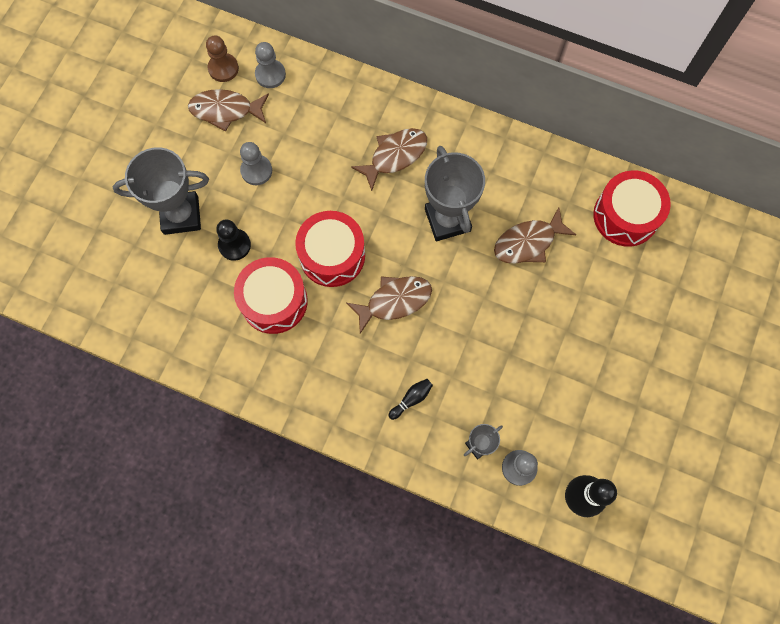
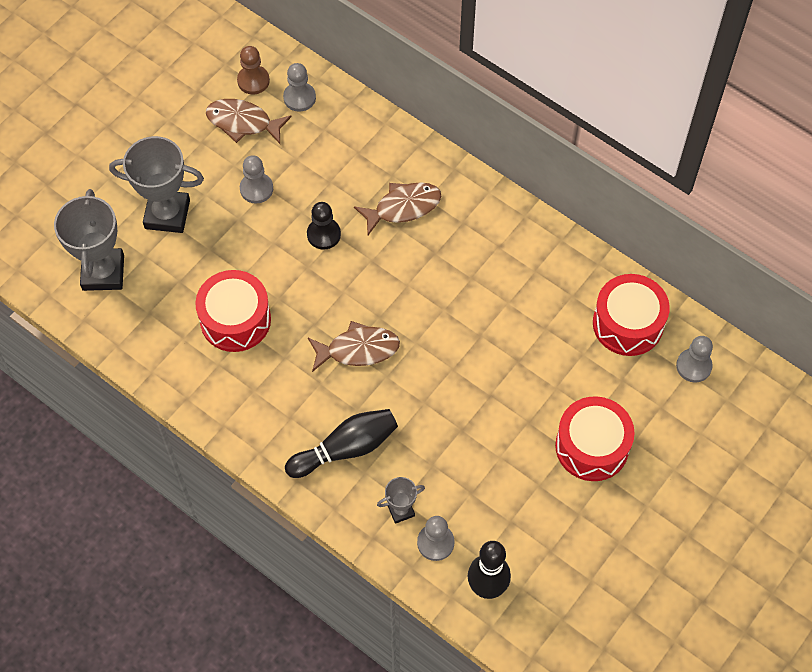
camera: 15 degrees right, 10 degrees down
(234, 245) = (212, 256): black pawn -> black pawn (323, 234)
(332, 255) = (308, 289): red drum -> red drum (592, 446)
(411, 399) = (346, 448): black bowling pin -> black bowling pin, size x2.09
(447, 220) = (438, 283): grey trophy -> grey trophy (103, 272)
(528, 242) = (515, 325): brown fish -> none
(694, 241) = (693, 366): none -> grey pawn

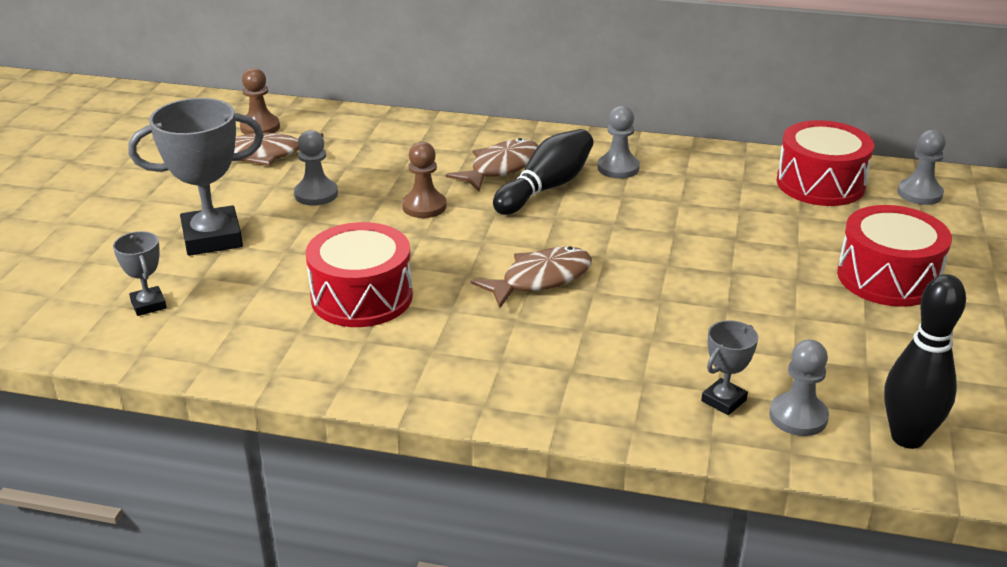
camera: 25 degrees left, 30 degrees down
(103, 272) = (148, 305): grey trophy -> grey trophy, size x0.50
(299, 98) = (322, 127): grey pawn -> grey pawn (618, 168)
(323, 234) = (424, 206): black pawn -> brown pawn
(346, 448) = (599, 366): black bowling pin -> black bowling pin (546, 188)

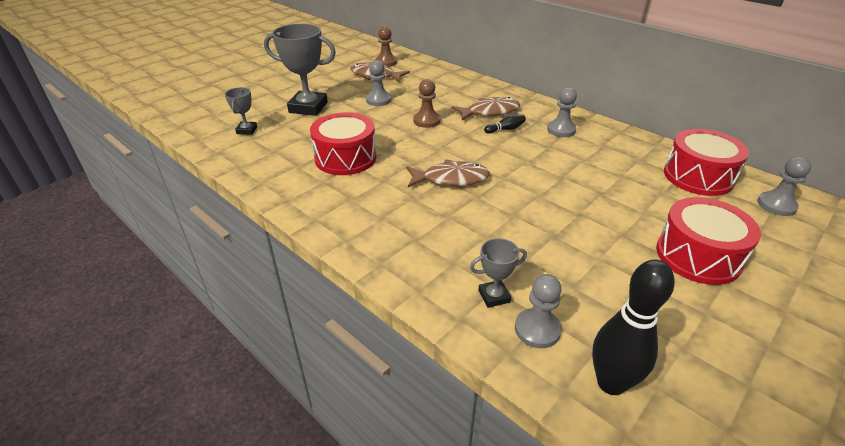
camera: 30 degrees right, 5 degrees up
(546, 188) = (505, 129): black bowling pin -> black bowling pin, size x0.48

